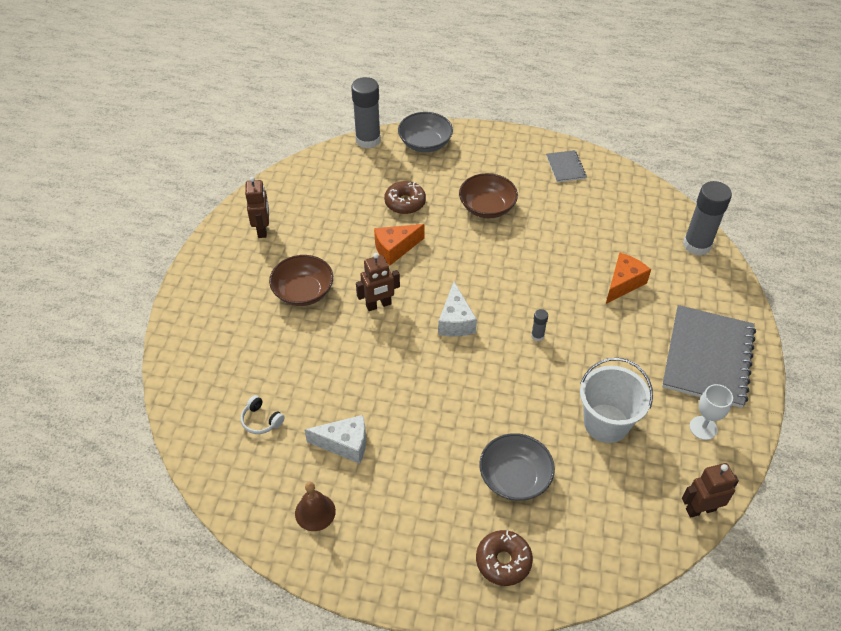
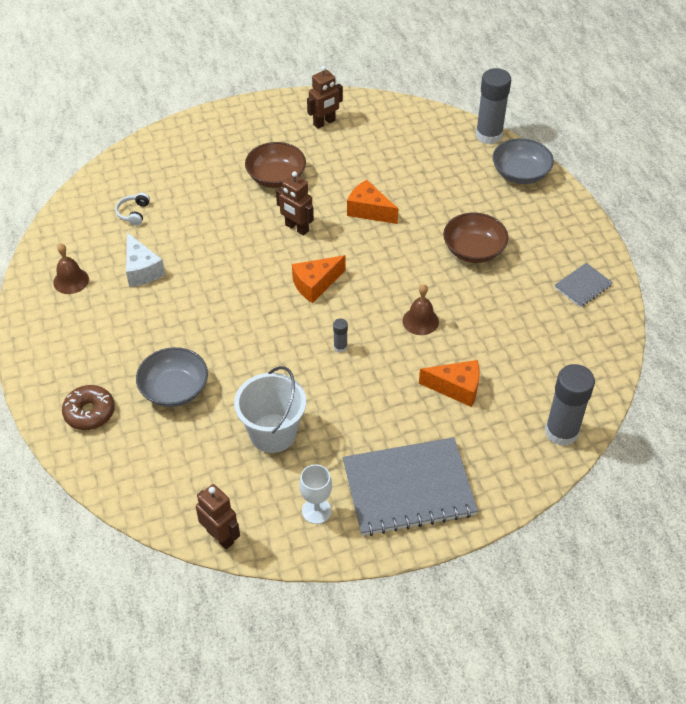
camera: 60 degrees right, 0 degrees up
(405, 203) = (430, 193): brown donut -> none
(455, 321) = (315, 284): white cheese -> orange cheese
(541, 273) = (420, 321): none -> brown bell

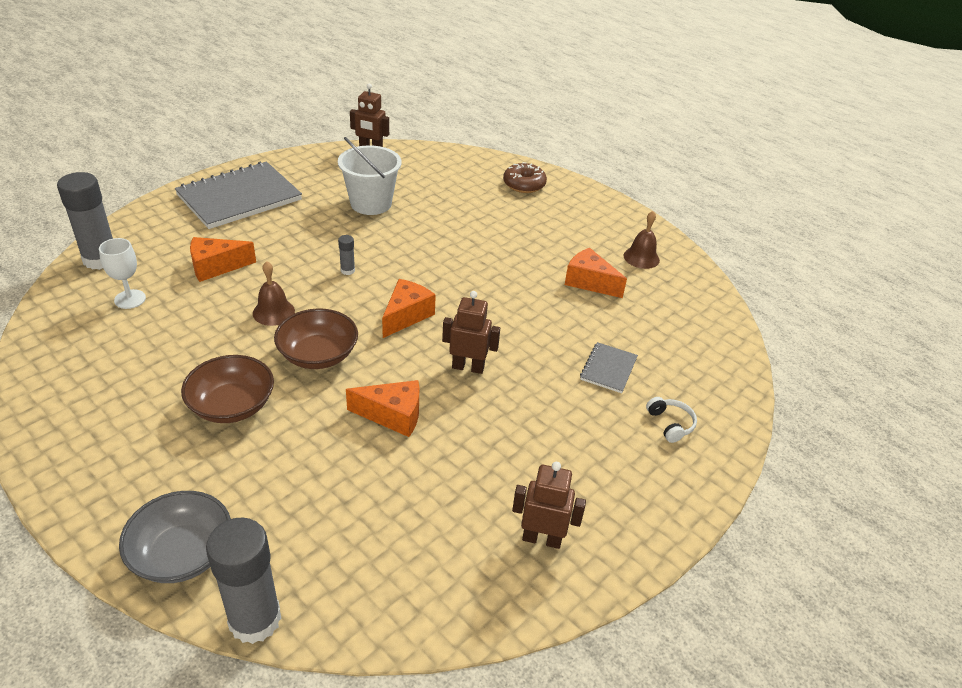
camera: 150 degrees right, 10 degrees down
(134, 213) = (656, 330): white headphones -> white headphones (670, 424)
(142, 270) = (589, 282): white cheese -> orange cheese
(174, 389) = (473, 210): grey bowl -> none
(276, 177) = (541, 423): brown bowl -> brown bowl (318, 355)
(316, 511) = (308, 173): white goblet -> white goblet (130, 299)
(324, 123) = (542, 539): brown robot -> brown robot turned 75 degrees clockwise
(583, 286) = (72, 401): grey notebook -> grey notebook (608, 369)

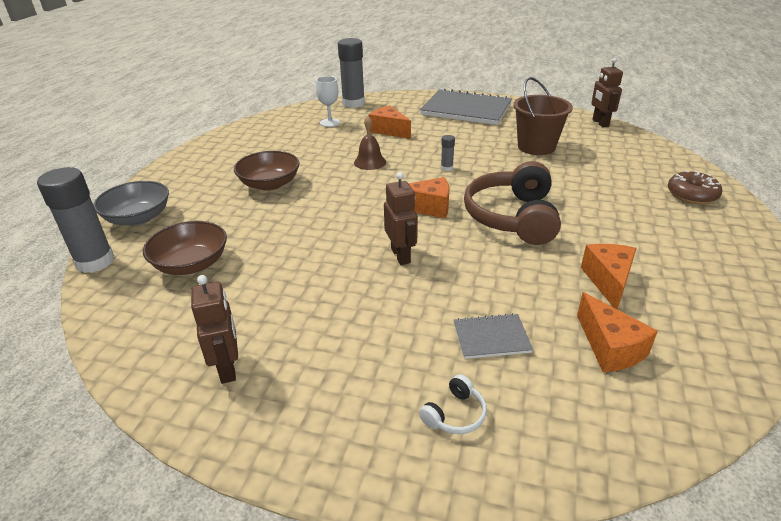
camera: 65 degrees right, 5 degrees down
(318, 355) = (345, 192): brown bowl -> brown bowl (191, 264)
(371, 203) = (536, 147): white bucket -> brown bucket
(393, 415) = (312, 242): orange cheese -> orange cheese (610, 347)
(470, 278) = (513, 217): none -> brown headphones
(641, 257) = (708, 303): brown bell -> none

